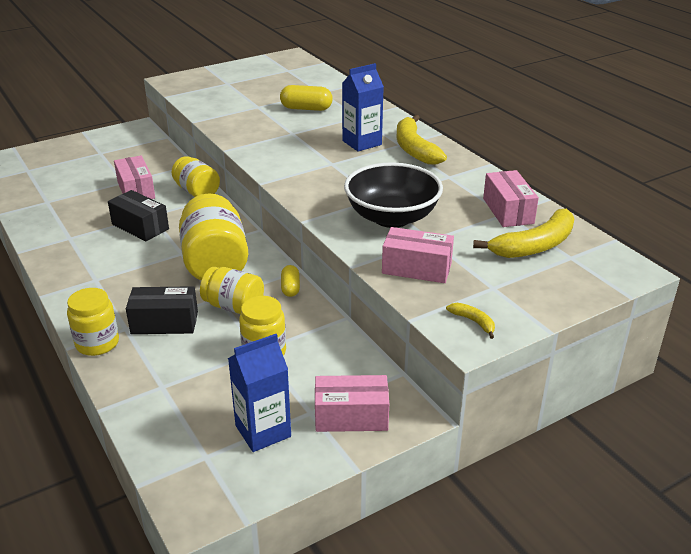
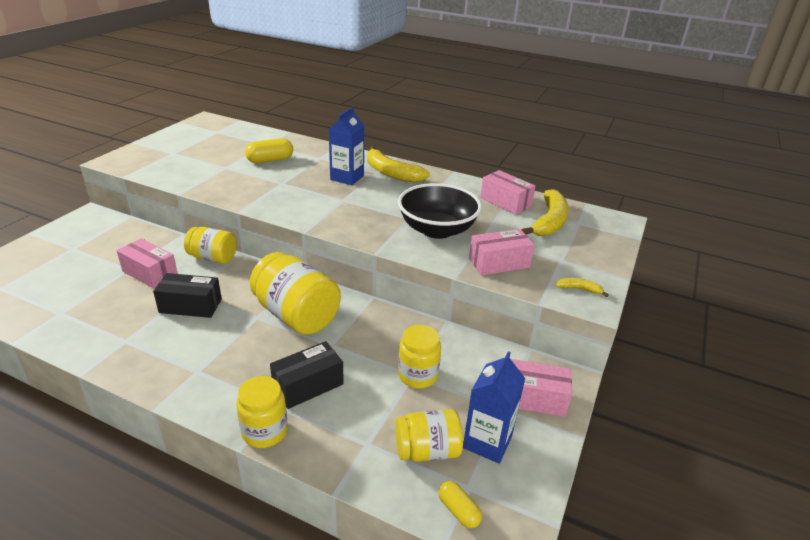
camera: 35 degrees left, 0 degrees up
(234, 306) = (353, 347): yellow jar -> yellow jar (427, 450)
(290, 288) = (381, 314): yellow capsule -> yellow capsule (458, 511)
(351, 416) = (533, 398): pink box -> pink box turned 45 degrees clockwise

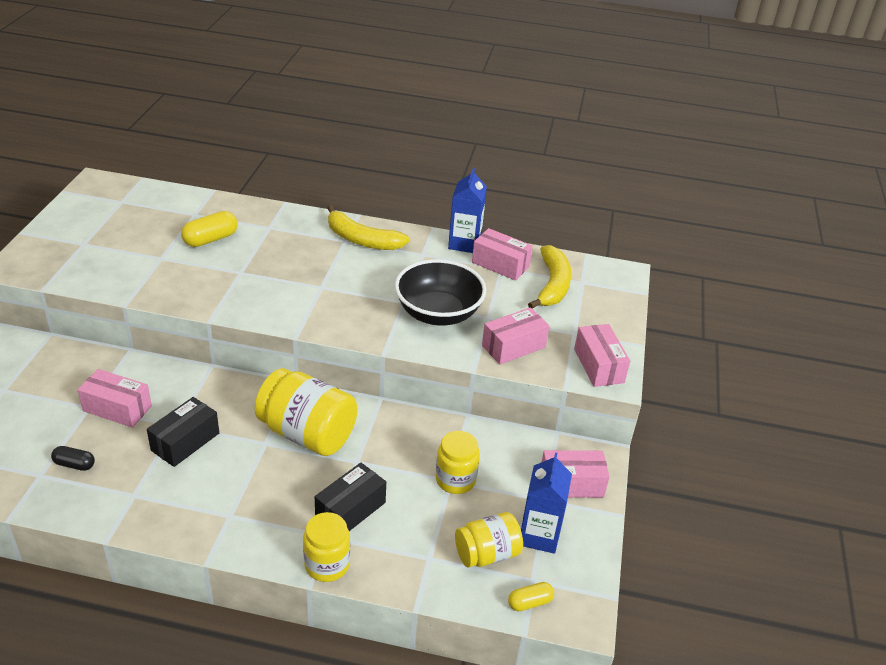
camera: 15 degrees left, 5 degrees up
(92, 309) = (74, 464): none -> black capsule
(190, 306) = (185, 442): black box -> black box turned 45 degrees counterclockwise
(213, 258) = (181, 376): yellow jar -> none
(347, 177) = (313, 254): blue carton -> blue carton (464, 243)
(458, 511) = (530, 602): yellow capsule -> yellow capsule turned 60 degrees counterclockwise
(579, 289) = (598, 366): yellow banana -> pink box

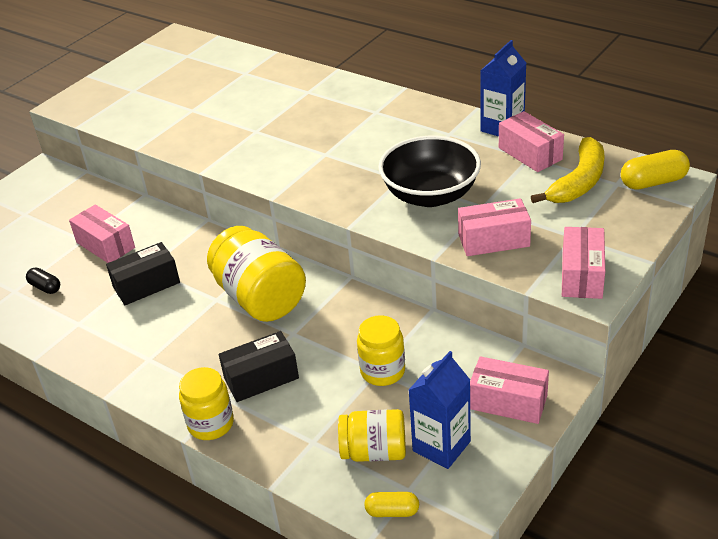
camera: 30 degrees right, 0 degrees up
(210, 239) = (246, 97): yellow capsule -> yellow capsule (653, 182)
(362, 240) = (393, 112): yellow banana -> none

